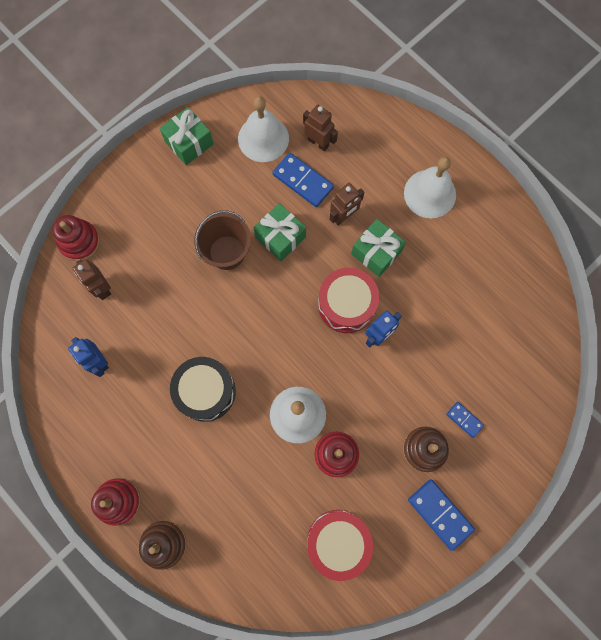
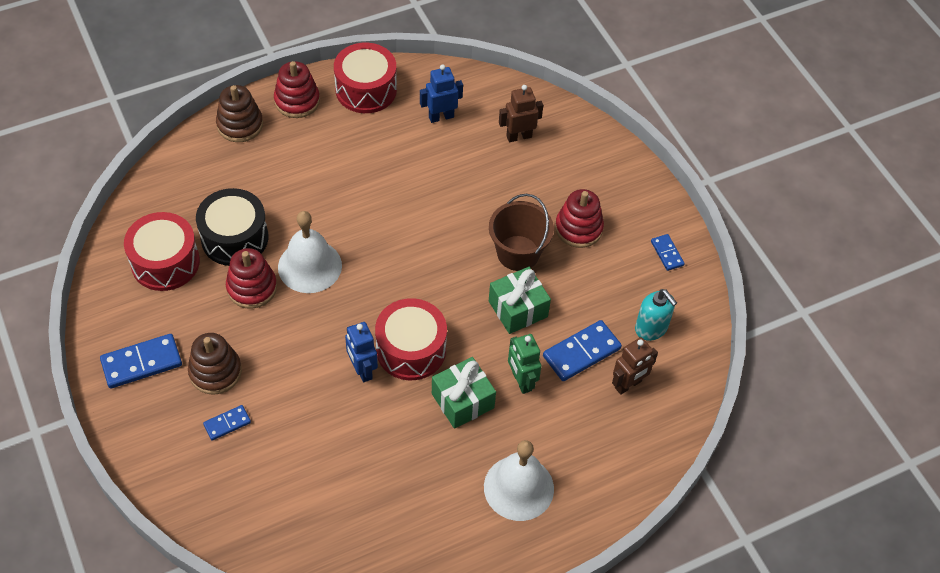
camera: 105 degrees right, 20 degrees down
(80, 242) = (577, 130): red stacking toy -> red stacking toy (578, 228)
(85, 441) = (366, 90): none -> red drum
(189, 143) = (667, 253): green gift -> blue domino
(206, 391) = (371, 194): black drum -> black drum (234, 238)
(263, 138) = (651, 328): white bell -> turquoise soap dispenser
(343, 216) = (521, 381): brown robot -> green robot

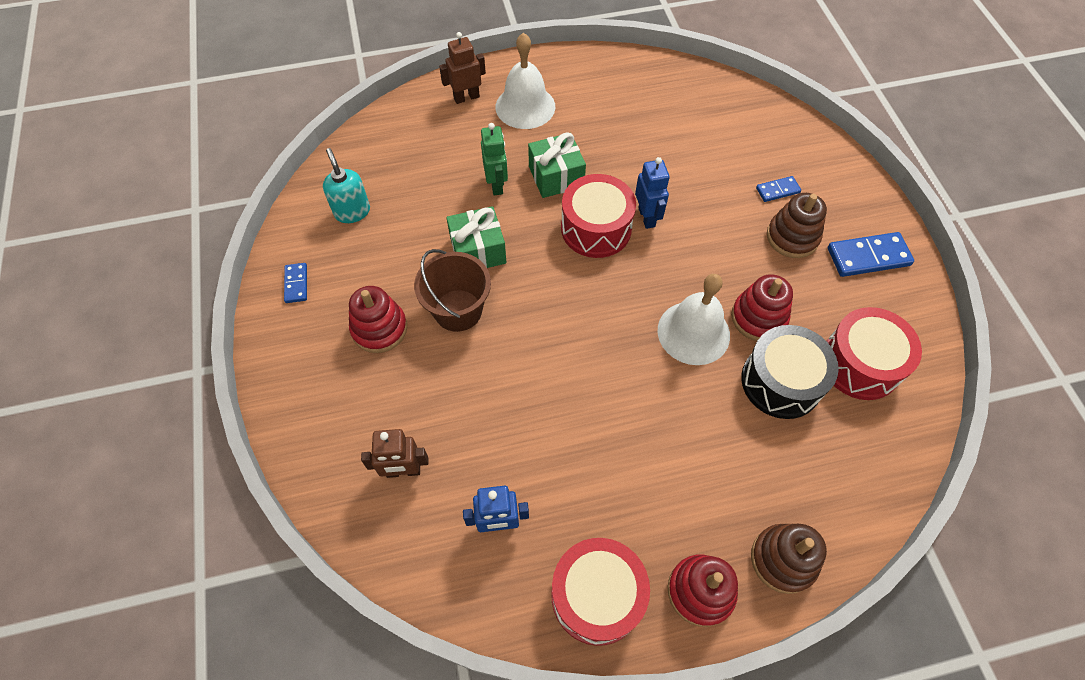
camera: 165 degrees left, 5 degrees up
(581, 352) = (430, 200): blue domino -> none
(628, 385) = (398, 167): brown robot -> brown robot (466, 97)

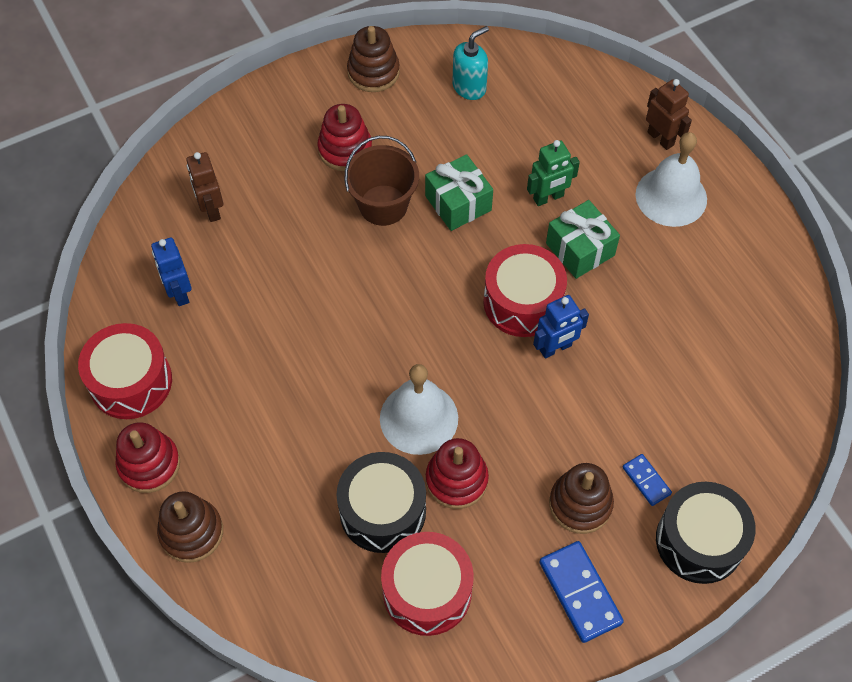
camera: 75 degrees right, 0 degrees up
(296, 284) = (373, 72): blue domino -> brown stacking toy
(831, 172) = (699, 541): none -> black drum

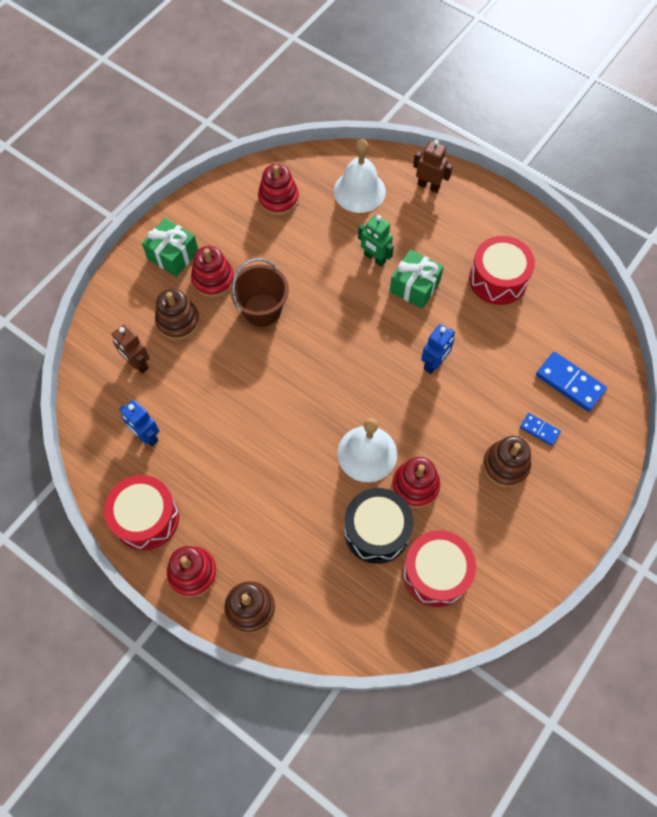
camera: 25 degrees left, 5 degrees up
(373, 72) = (204, 214): brown stacking toy -> brown stacking toy (178, 321)
(458, 203) = (314, 287): green gift -> green gift (173, 255)
(469, 87) = (278, 199): turquoise soap dispenser -> red stacking toy
(522, 302) = (395, 340): red drum -> red drum (498, 279)
(548, 198) = (374, 258): green robot -> green robot turned 90 degrees clockwise
(580, 592) = (536, 526): blue domino -> blue domino (570, 382)
(671, 196) = (456, 224): white bell -> white bell (359, 191)
(699, 541) = (593, 455): black drum -> none

